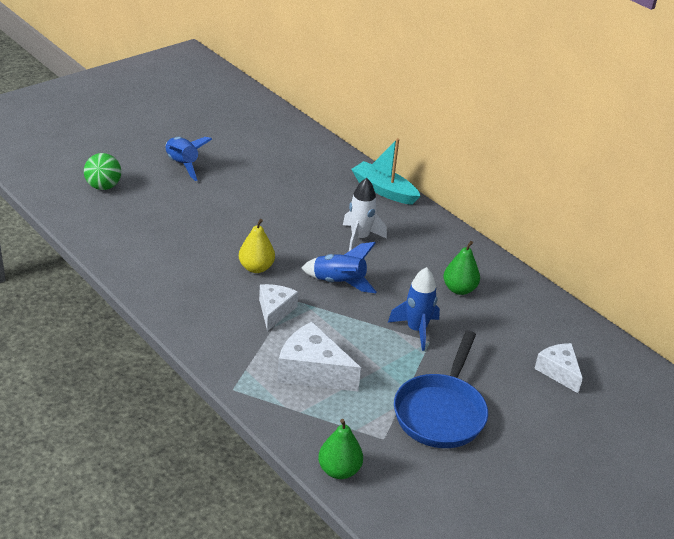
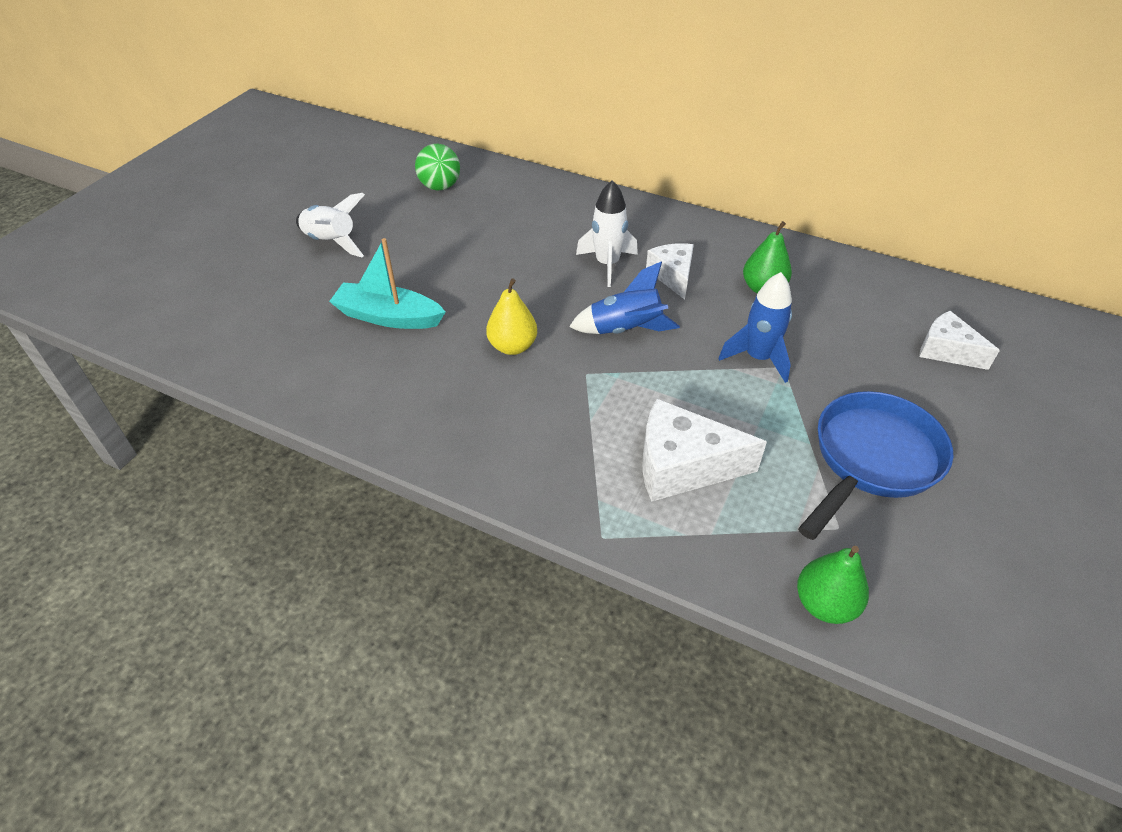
camera: 20 degrees left, 10 degrees up
(103, 186) = (242, 304): green ball -> green ball (440, 187)
(182, 165) = (331, 242): blue rocket -> white rocket
(275, 311) = (576, 398): white cheese -> white cheese (673, 276)
(384, 190) = (591, 198): turquoise boat -> turquoise boat (388, 317)
(441, 412) = (872, 459): blue pan -> blue pan turned 135 degrees counterclockwise

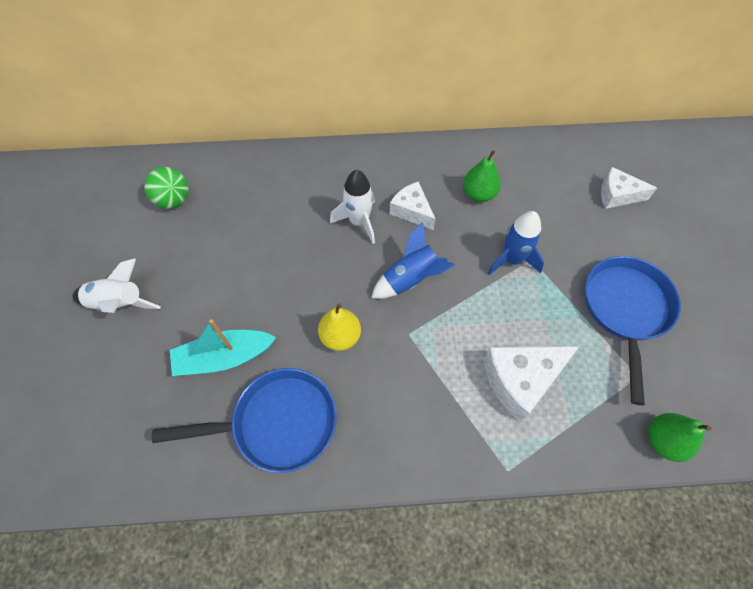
camera: 30 degrees left, 15 degrees up
(395, 387) = (277, 423): none -> blue pan

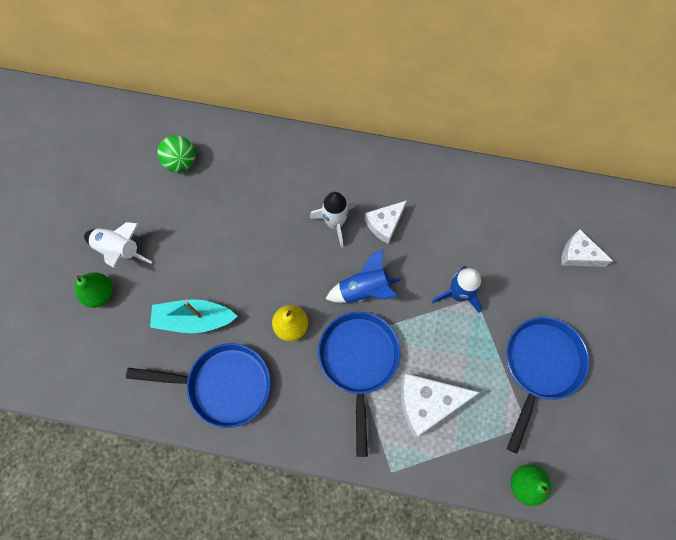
camera: 15 degrees right, 10 degrees up
(412, 211) = (384, 224): white cheese -> white cheese turned 105 degrees counterclockwise
(429, 355) = (358, 361): none -> blue pan
(478, 194) = (450, 222): green pear -> green pear (100, 294)

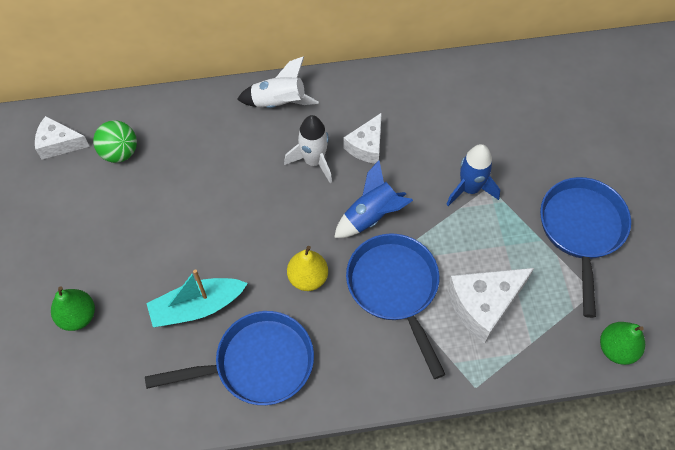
camera: 20 degrees left, 10 degrees down
(119, 250) = (84, 263): white rocket -> white rocket (279, 103)
(578, 255) = (572, 114): white cheese -> white cheese (59, 144)

